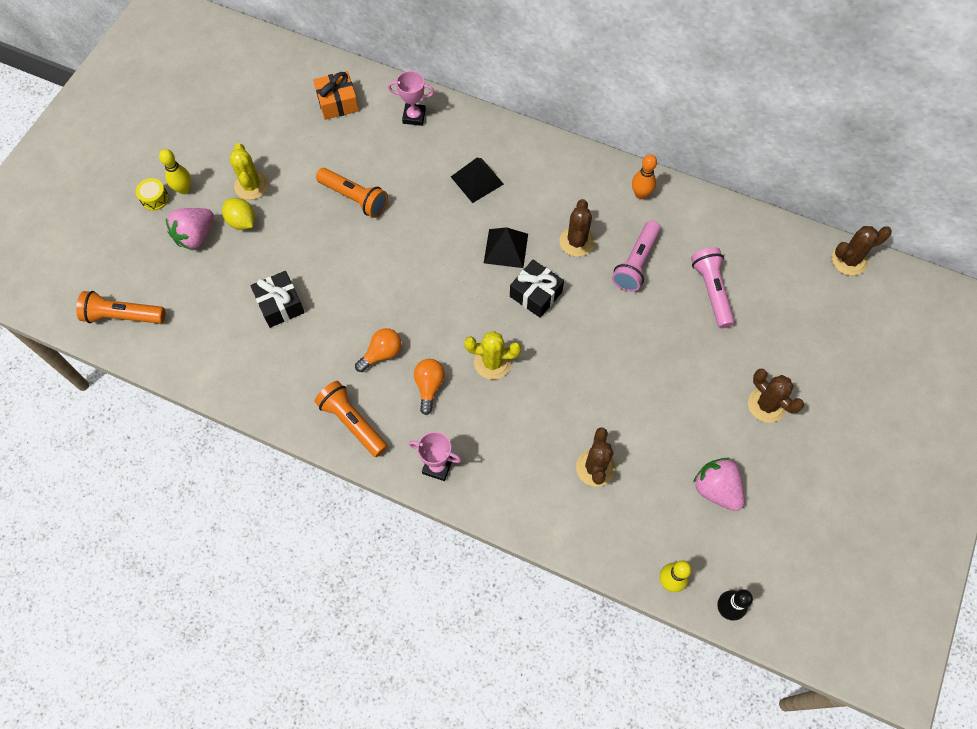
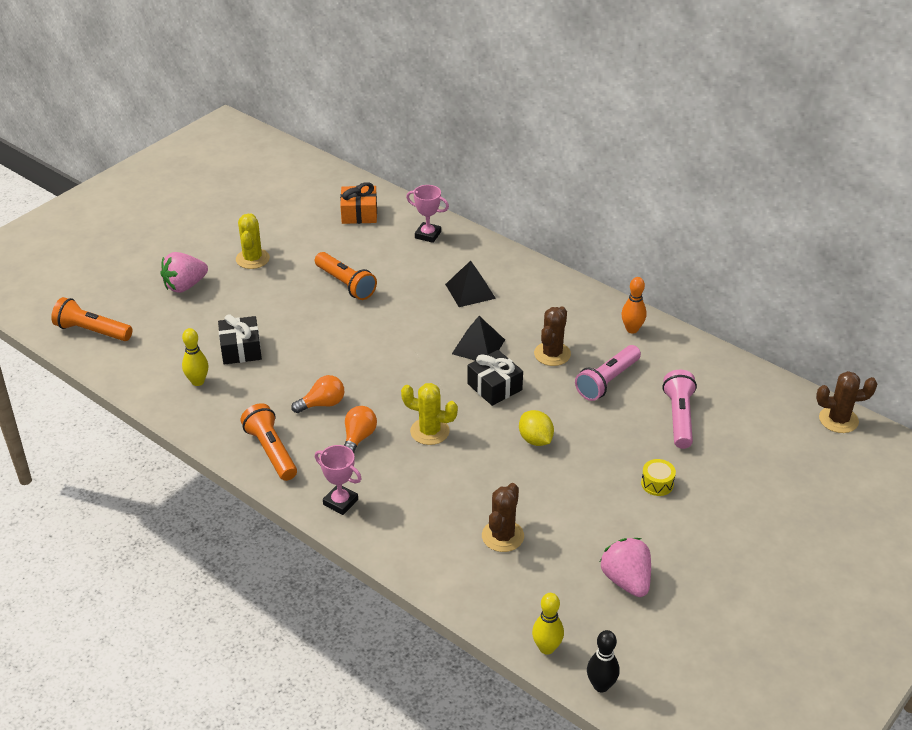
camera: 15 degrees right, 25 degrees down
(155, 199) = (160, 253): yellow drum -> yellow drum (657, 484)
(184, 189) = (190, 251): yellow bowling pin -> yellow bowling pin (198, 381)
(242, 221) = (232, 283): yellow lemon -> yellow lemon (535, 440)
(766, 405) = (706, 521): brown cactus -> none

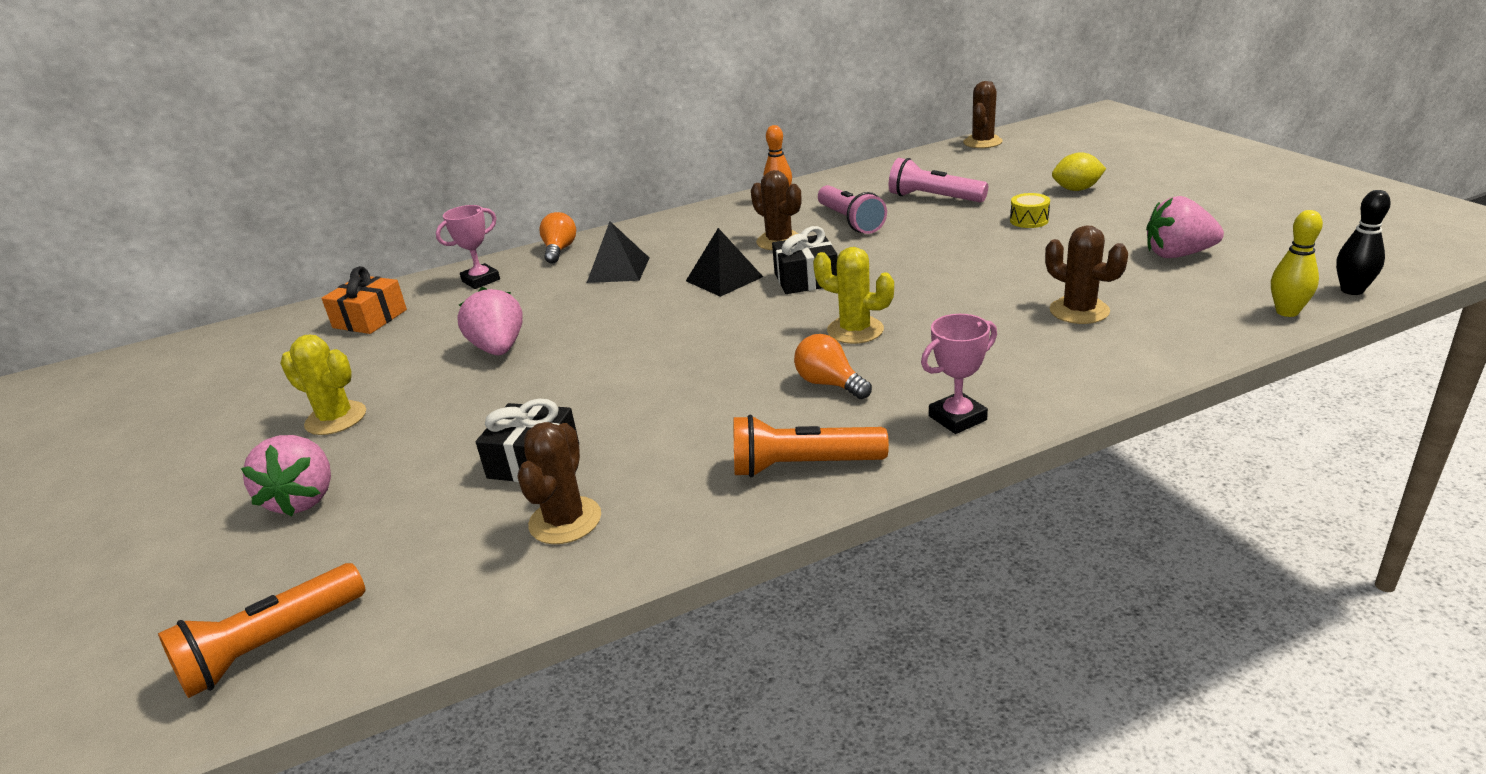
camera: 60 degrees left, 10 degrees down
(198, 381) = (565, 521): yellow bowling pin -> brown cactus
(322, 404) = (733, 403): orange light bulb -> orange light bulb (559, 250)
(345, 284) = (499, 348): orange flashlight -> pink strawberry
(429, 431) = (855, 330): yellow cactus -> yellow cactus turned 75 degrees clockwise
(535, 440) = (918, 269): yellow lemon -> yellow lemon (1076, 189)

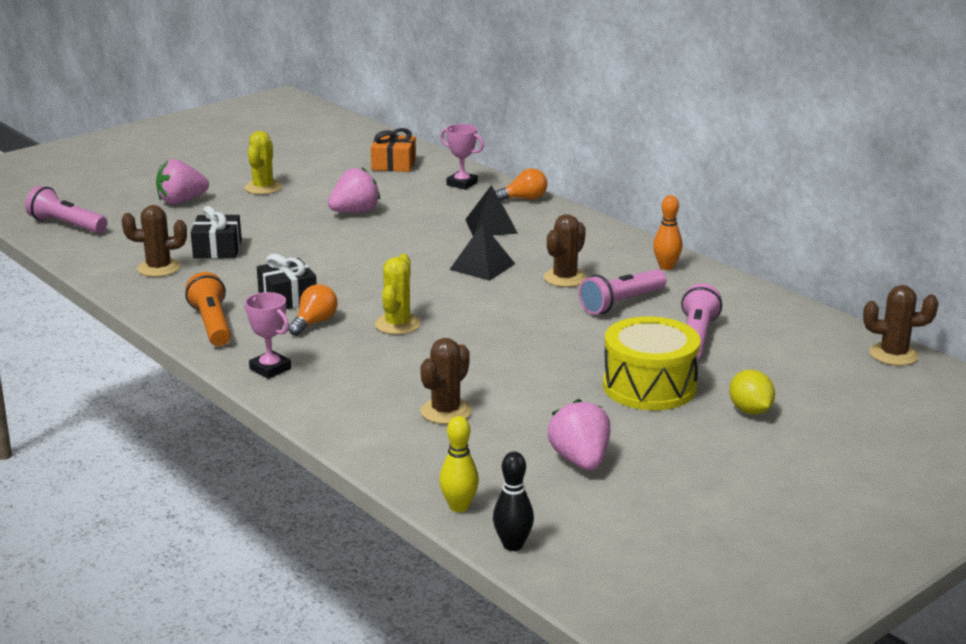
camera: 70 degrees right, 5 degrees down
(271, 646) = (67, 225): orange flashlight -> pink flashlight
(806, 279) = (487, 297): black gift -> black gift (287, 298)
(1029, 220) = (649, 386): yellow drum -> yellow drum, size x2.37

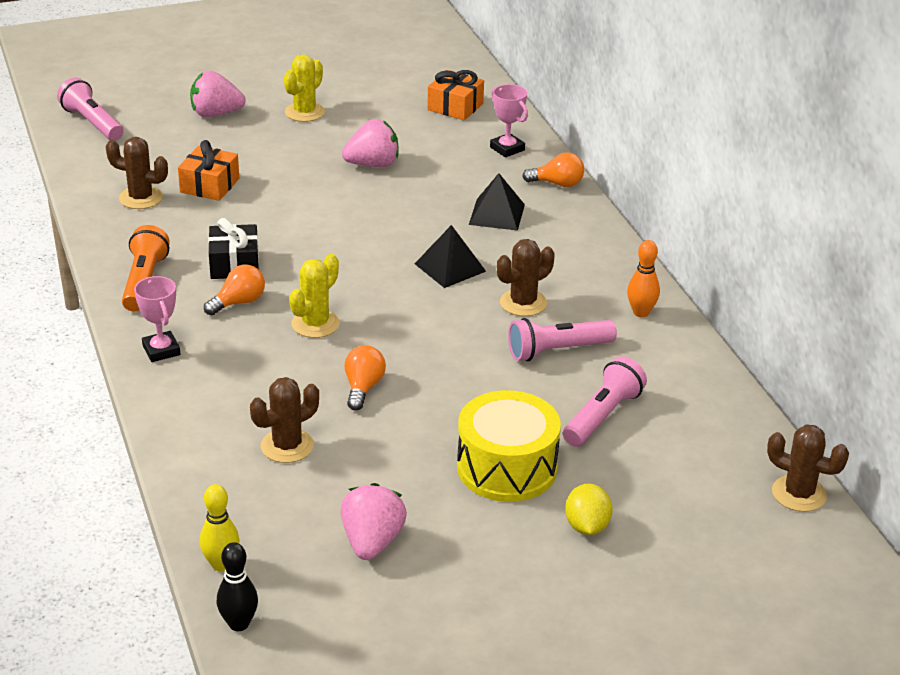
camera: 20 degrees right, 10 degrees up
(217, 249) = (209, 185): black gift -> orange gift
(478, 359) = (363, 388): none -> orange light bulb

